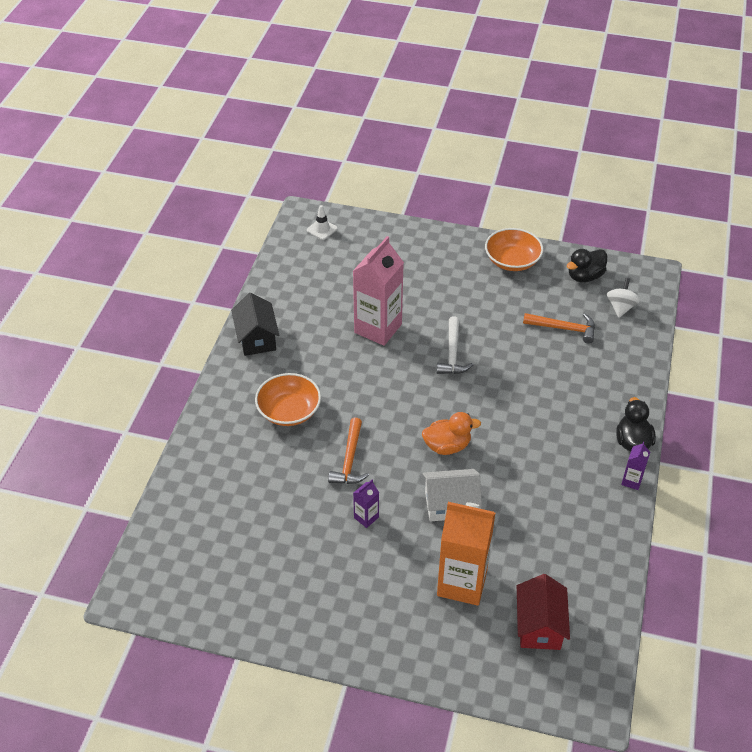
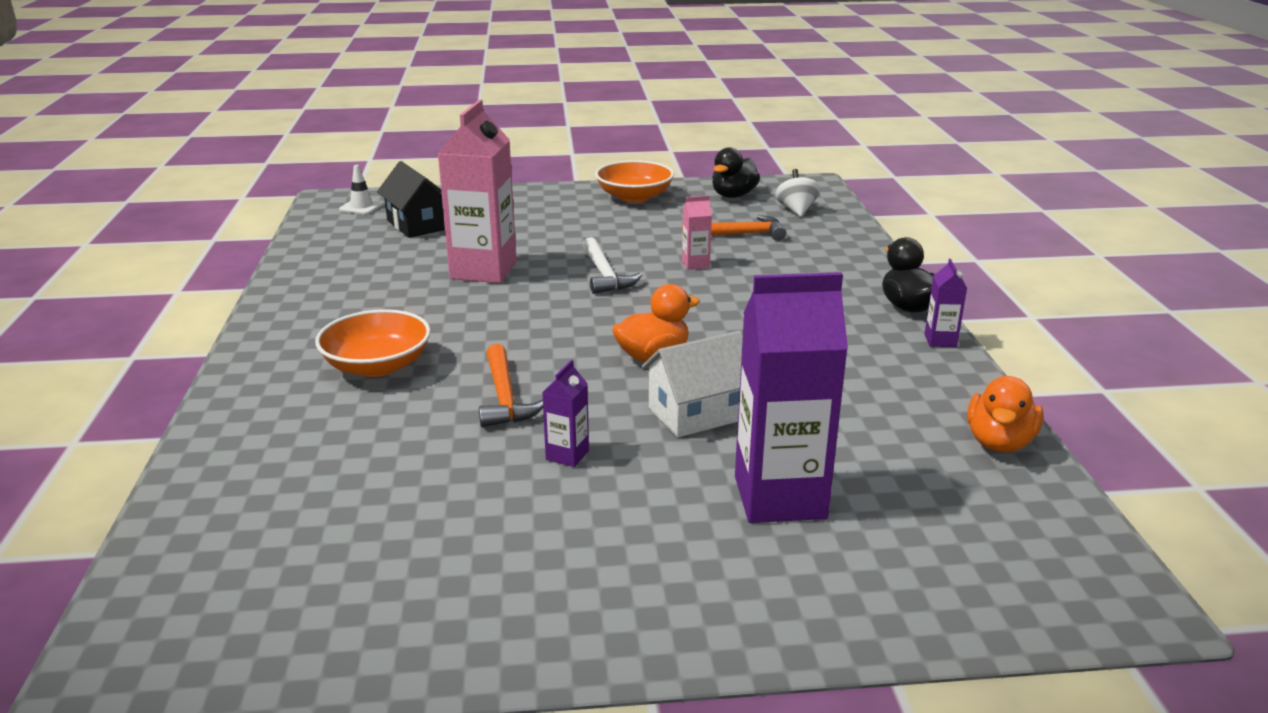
camera: 20 degrees left, 20 degrees down
(256, 338) = (296, 306): black house -> black house (418, 225)
(462, 583) = (780, 497): orange carton -> purple carton
(516, 357) = (695, 264): none -> pink carton
(539, 625) = (945, 520): red house -> none
(607, 579) = (999, 442): none -> orange duck

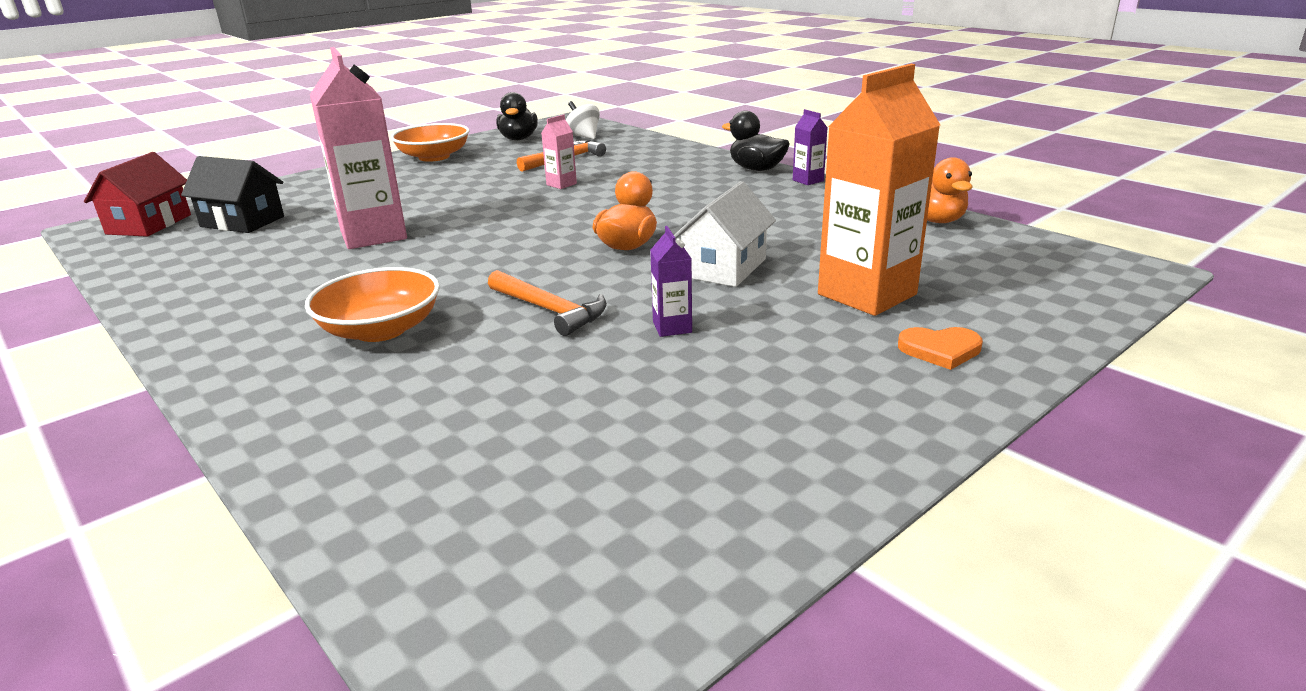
camera: 35 degrees left, 0 degrees up
(361, 207) = (149, 224): white traffic cone -> red house
(605, 275) = (496, 209): white hammer -> none
(749, 585) = (940, 350): none -> orange heart
(780, 497) = (867, 294): purple carton -> orange carton

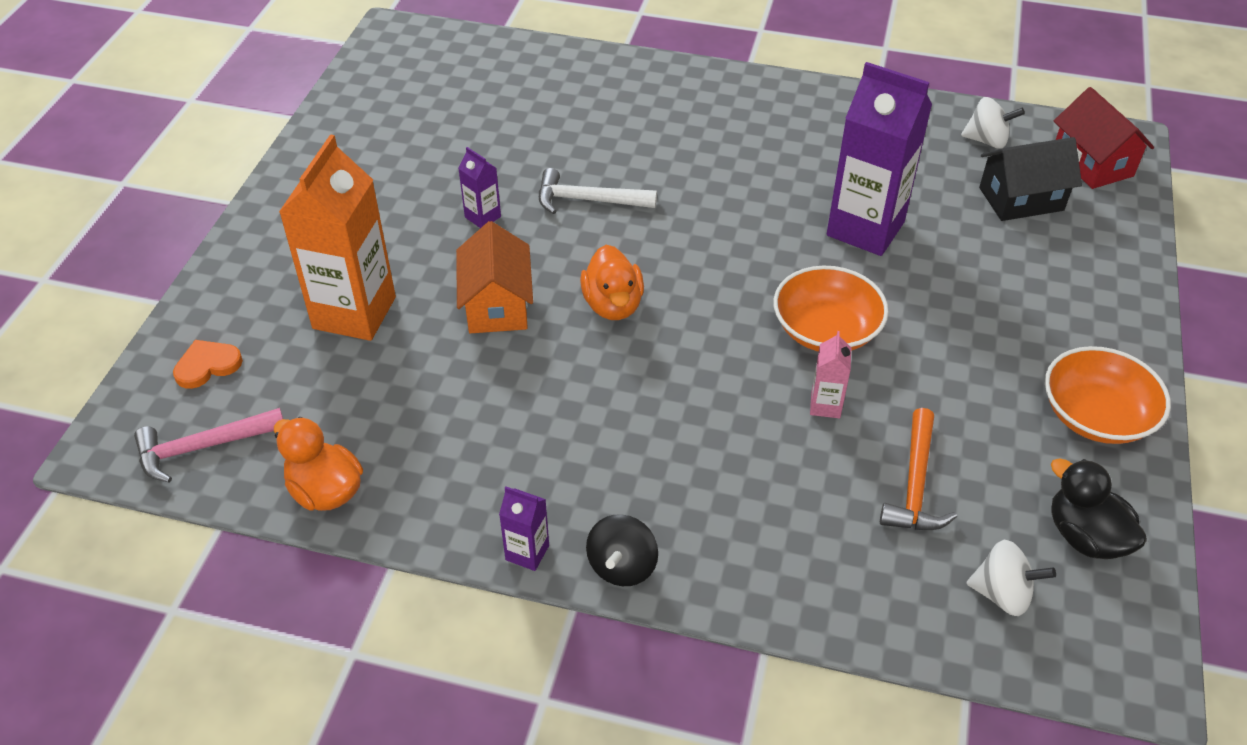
camera: 145 degrees right, 20 degrees up
(165, 253) = (987, 140): none -> white spinning top
(373, 235) = (865, 229): pink carton -> purple carton
(381, 330) = (680, 140): orange bowl -> orange bowl (826, 330)
(549, 310) = (588, 200): orange hammer -> white hammer
(724, 268) = (497, 305): white house -> orange house
(756, 169) = (622, 566): black duck -> black spinning top
(940, 350) = (280, 265): orange heart -> orange heart (207, 365)
(1040, 255) = (203, 447): none -> pink hammer

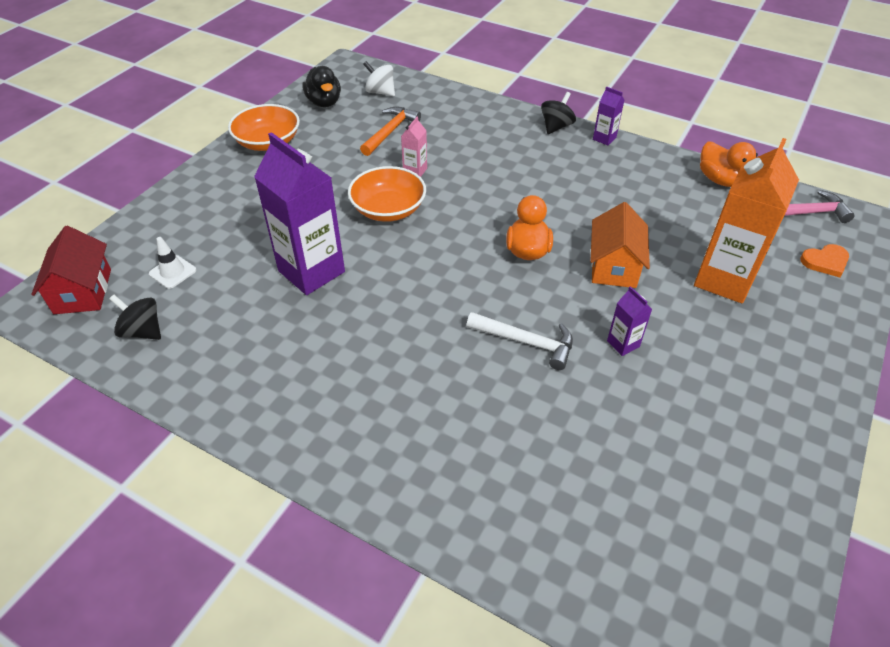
camera: 165 degrees left, 0 degrees up
(987, 140) = (142, 331): white spinning top -> black spinning top
(1021, 199) = (172, 272): black house -> white traffic cone

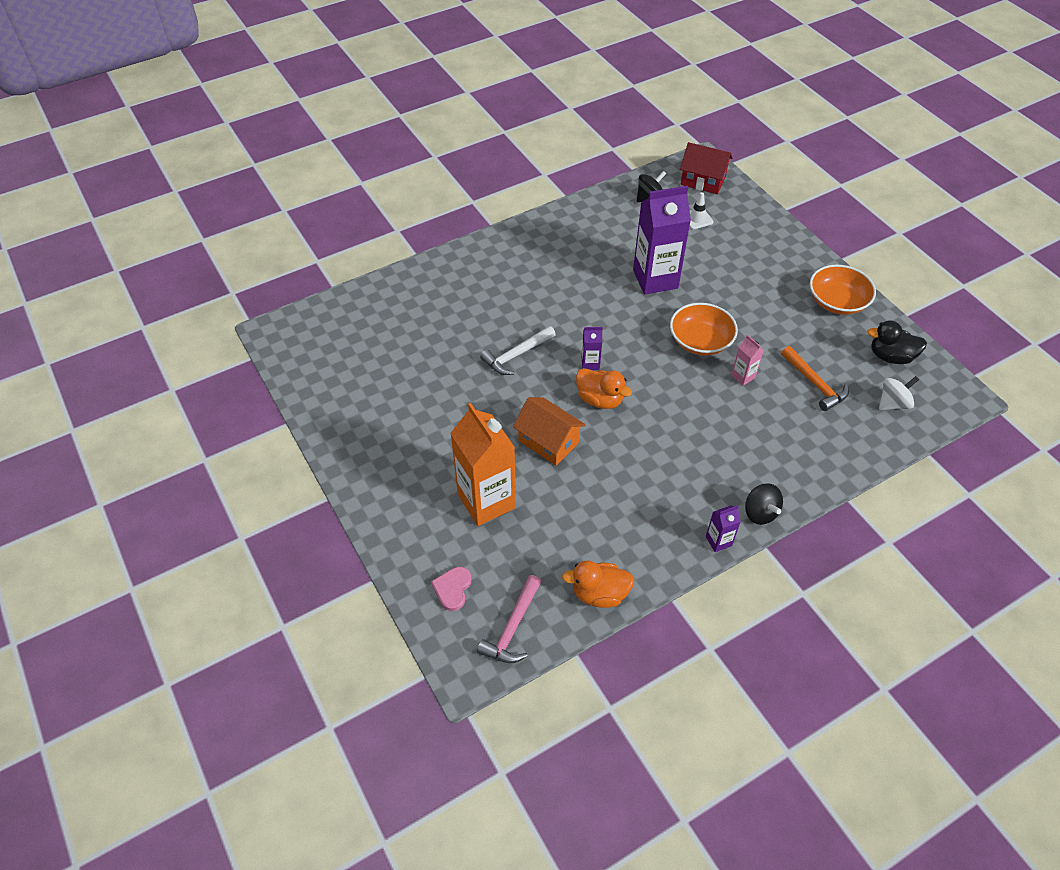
camera: 120 degrees right, 5 degrees up
(623, 344) = (477, 402): purple carton -> purple carton (590, 363)
(825, 262) = (452, 589): orange heart -> pink heart

